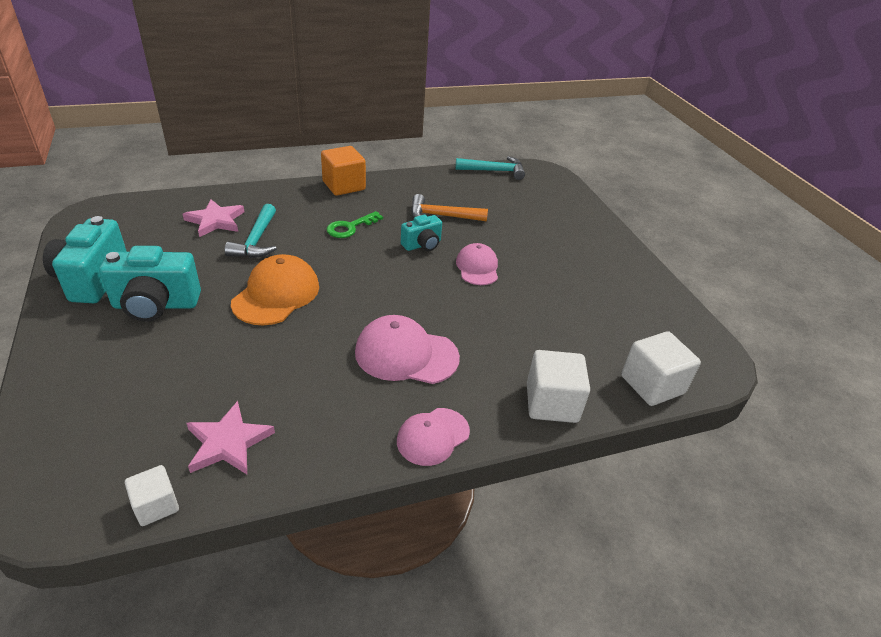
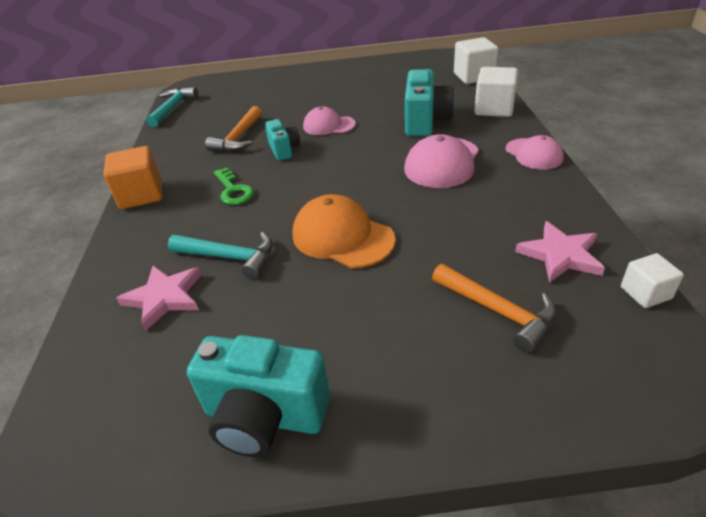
camera: 70 degrees left, 0 degrees up
(156, 305) = (343, 334): turquoise camera -> turquoise camera (425, 121)
(158, 391) = (498, 311): none -> orange hammer

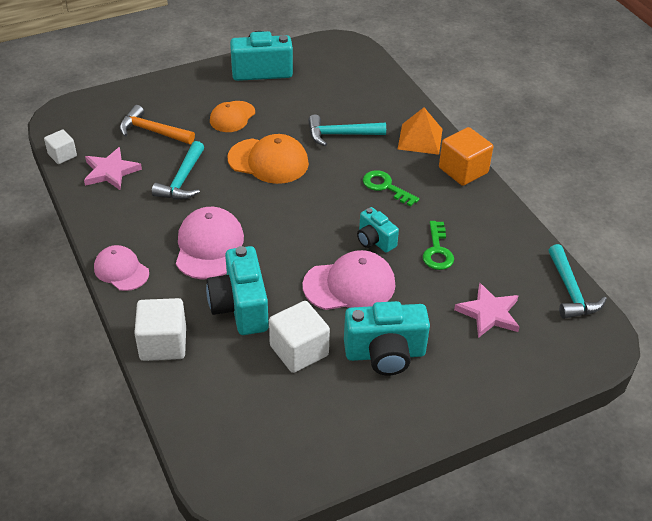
camera: 155 degrees right, 5 degrees up
(143, 236) = (420, 139): none -> orange pyramid
(164, 297) = (361, 106): pink star -> pink star (489, 313)
(239, 138) = (437, 251): orange hammer -> green key
(328, 125) = (349, 285): pink cap -> pink cap, size x1.53
(331, 92) = (385, 354): none -> turquoise camera
(363, 315) = (232, 117): none -> orange cap
(460, 229) = (182, 180): none -> turquoise hammer
(474, 76) = (196, 423): white cube -> white cube (299, 350)

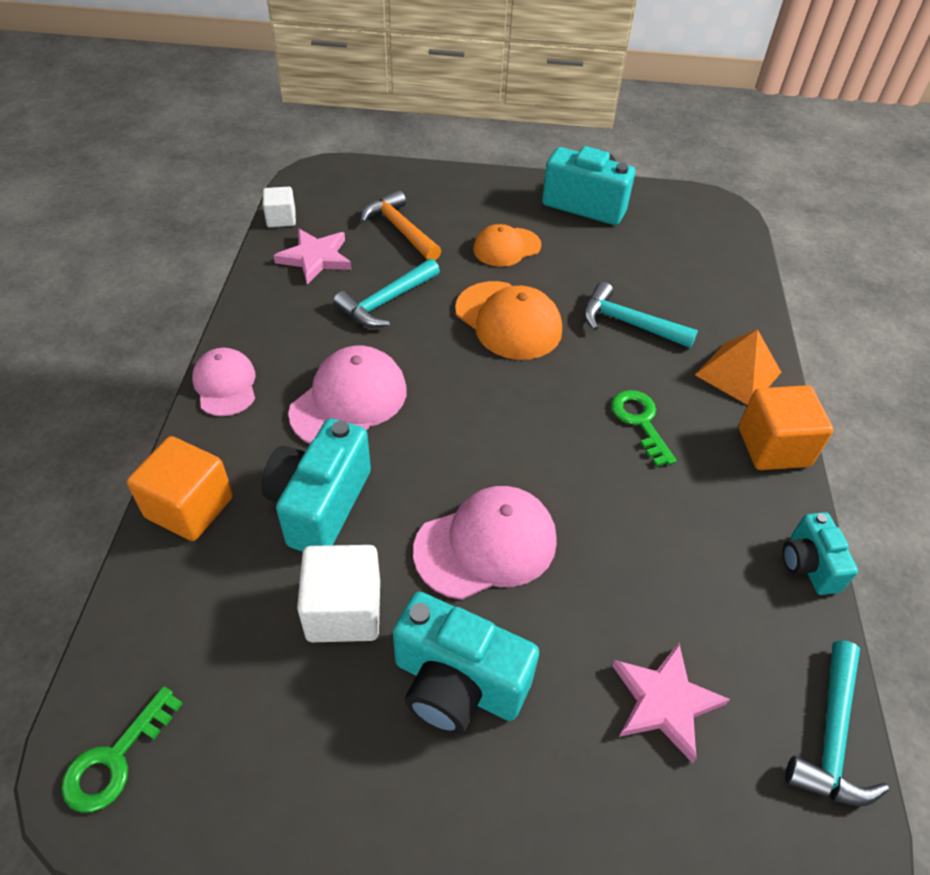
camera: 30 degrees right, 5 degrees up
(163, 343) = (189, 507): white cube -> orange cube
(349, 285) = (486, 545): pink cap -> pink cap turned 45 degrees counterclockwise
(374, 240) = (569, 494): turquoise camera -> turquoise camera (808, 565)
(437, 251) = (651, 554): green key -> green key (115, 759)

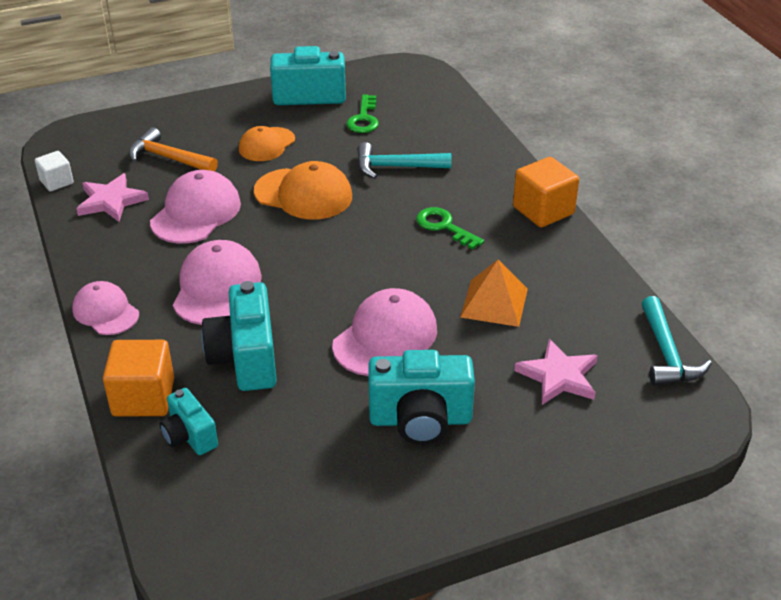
camera: 25 degrees left, 10 degrees down
(115, 759) = (212, 555): green key -> green key (364, 119)
(344, 610) = (311, 412): white cube -> none
(386, 302) = (196, 213): turquoise hammer -> pink cap
(738, 373) = (493, 174): orange pyramid -> orange pyramid (494, 302)
(808, 565) = (604, 270): turquoise camera -> turquoise camera (189, 436)

